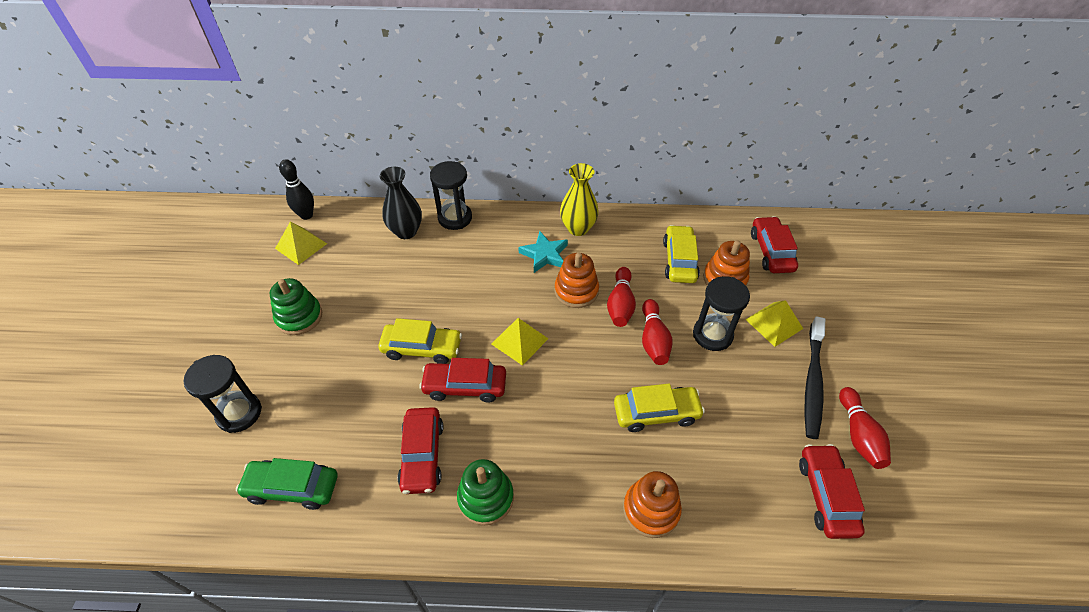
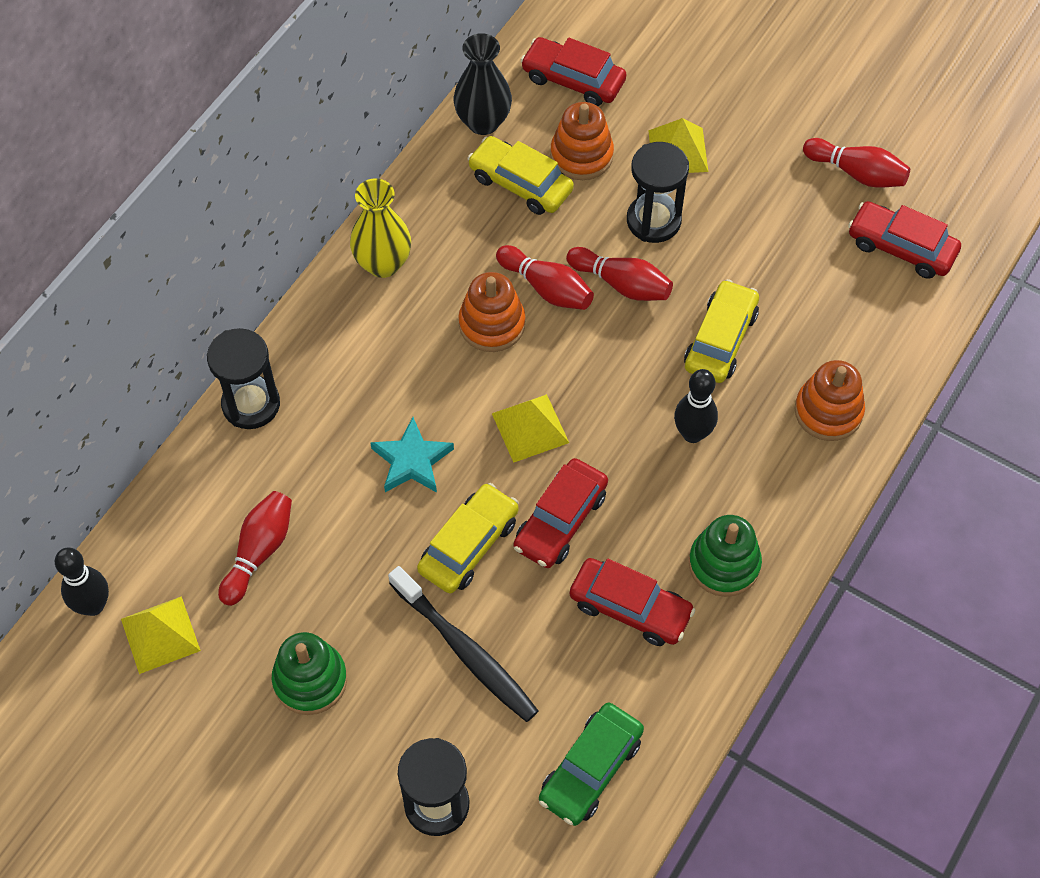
camera: 60 degrees left, 10 degrees up
(368, 260) = (259, 552): none -> red bowling pin
(406, 231) = (233, 479): black vase -> black vase (483, 122)
(544, 255) = (403, 328): turquoise star -> turquoise star (412, 461)
(574, 430) = (692, 434): none -> black bowling pin
(812, 382) = (773, 168): black toothbrush -> black toothbrush (465, 651)

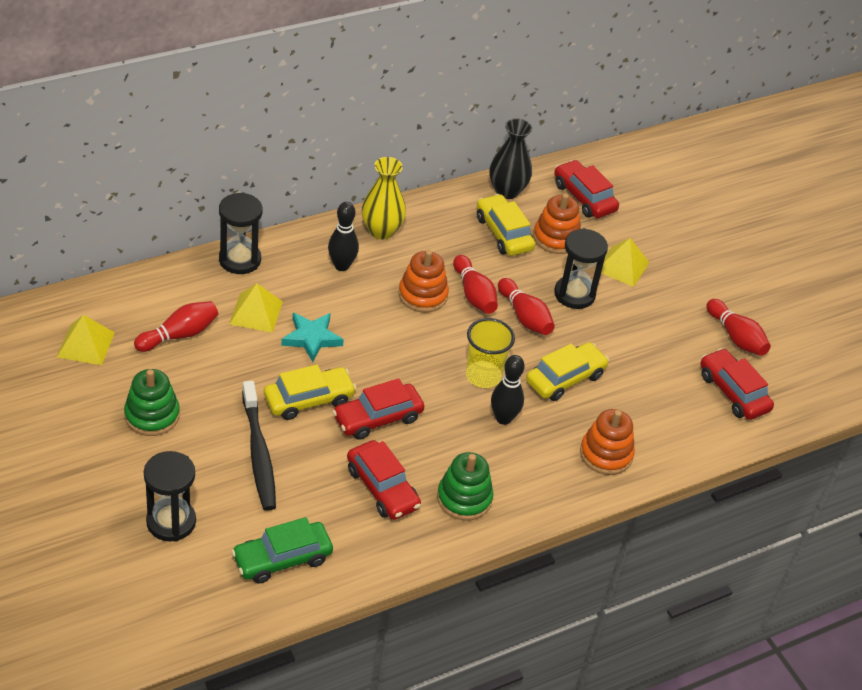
camera: 25 degrees right, 15 degrees down
(93, 605) = (61, 309): black bowling pin -> black bowling pin (341, 266)
(530, 428) = (400, 360): yellow pyramid -> yellow pyramid (256, 312)
(633, 392) = (483, 376): none -> yellow cup

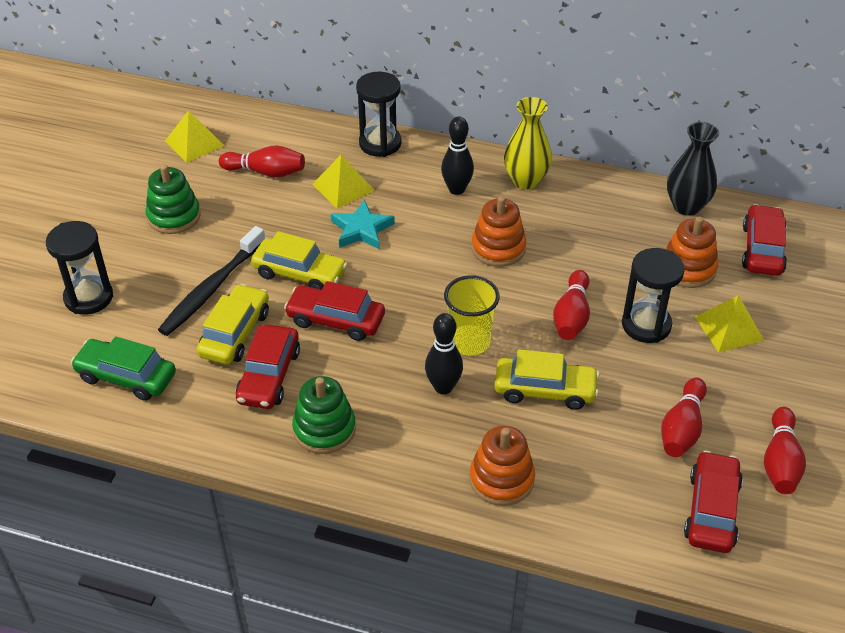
camera: 50 degrees right, 0 degrees up
(474, 294) = (546, 272): red bowling pin -> red bowling pin (682, 428)
(503, 233) = (639, 238): yellow car -> yellow car (235, 333)

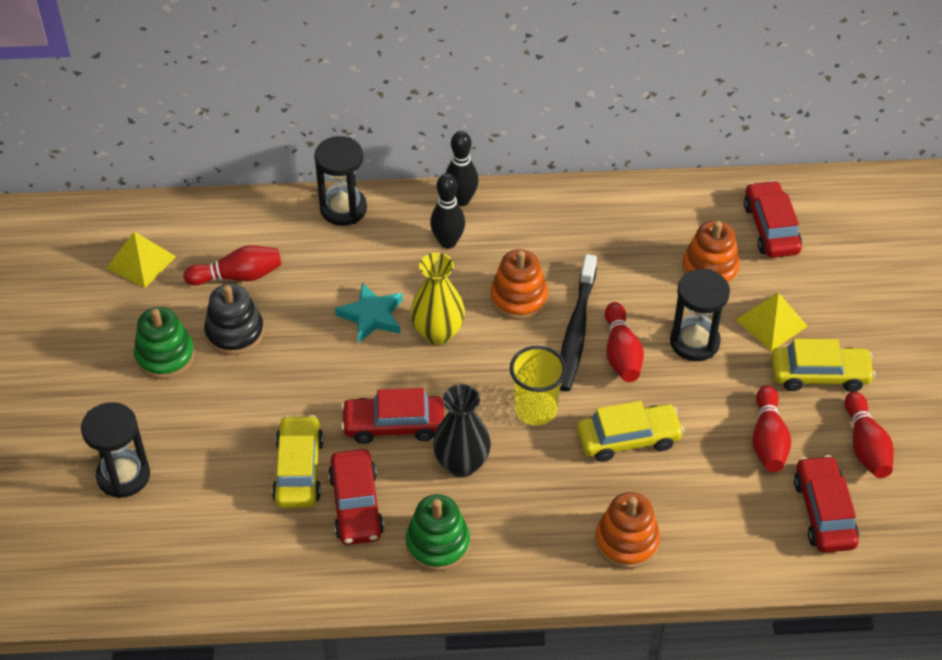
camera: 20 degrees left, 5 degrees up
(126, 377) = (211, 550): green car -> none
(211, 289) = (249, 428): black toothbrush -> black toothbrush (576, 331)
(240, 213) = (235, 332): none -> black stacking toy
(300, 273) = (332, 384): yellow car -> yellow car (819, 375)
(343, 187) = (329, 272): yellow pyramid -> none
(443, 387) = (532, 465): black bowling pin -> black bowling pin (461, 200)
(525, 180) = (513, 212): yellow vase -> yellow vase (438, 333)
(686, 206) = (682, 199): black vase -> black vase (461, 464)

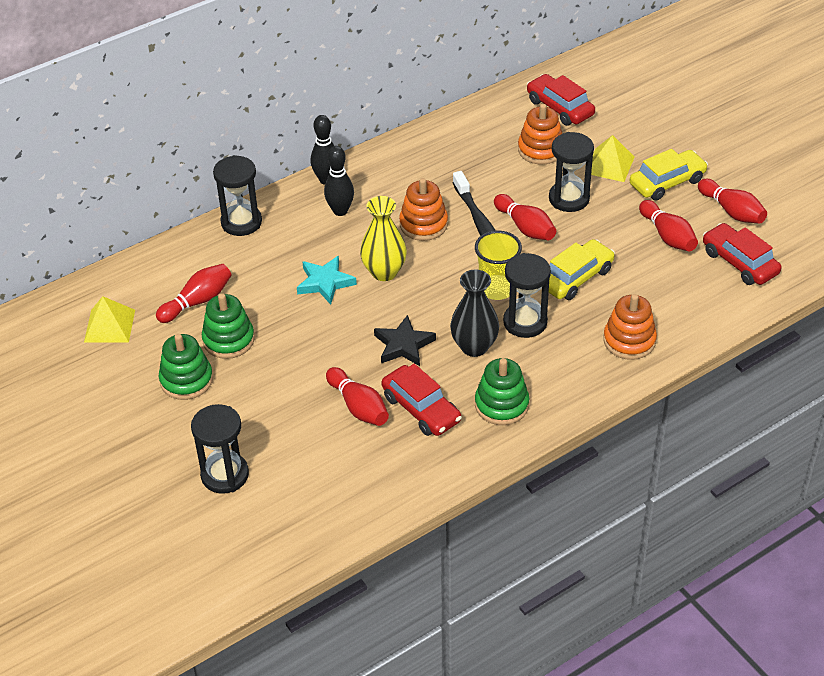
camera: 30 degrees left, 5 degrees down
(235, 332) = (228, 340): black stacking toy -> green stacking toy
(299, 470) = (358, 406): yellow car -> red bowling pin
(393, 425) = (403, 345): red car -> black star
(535, 463) = (525, 322): none -> black hourglass

